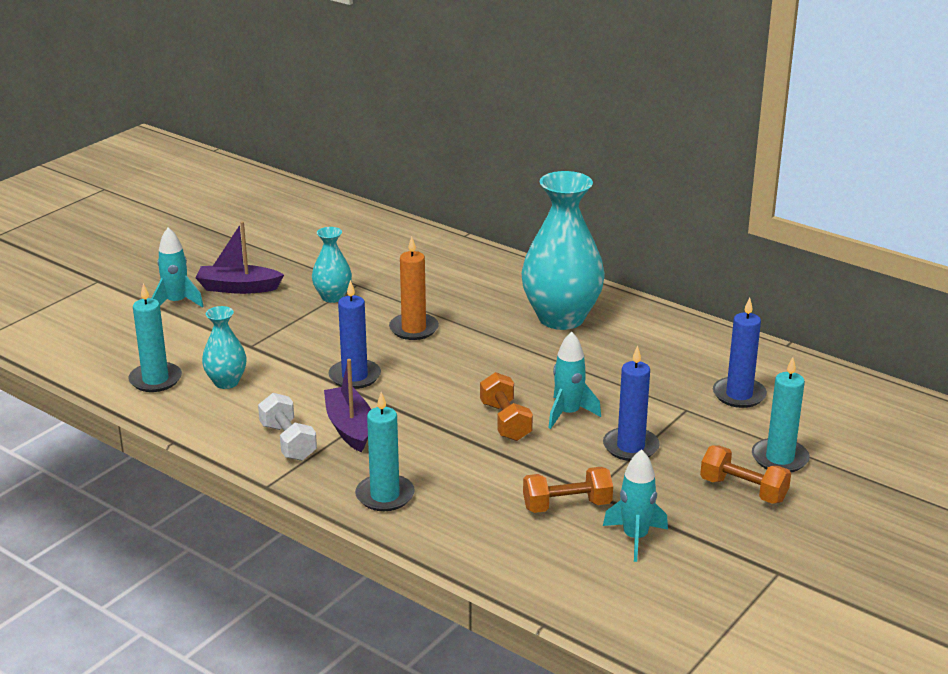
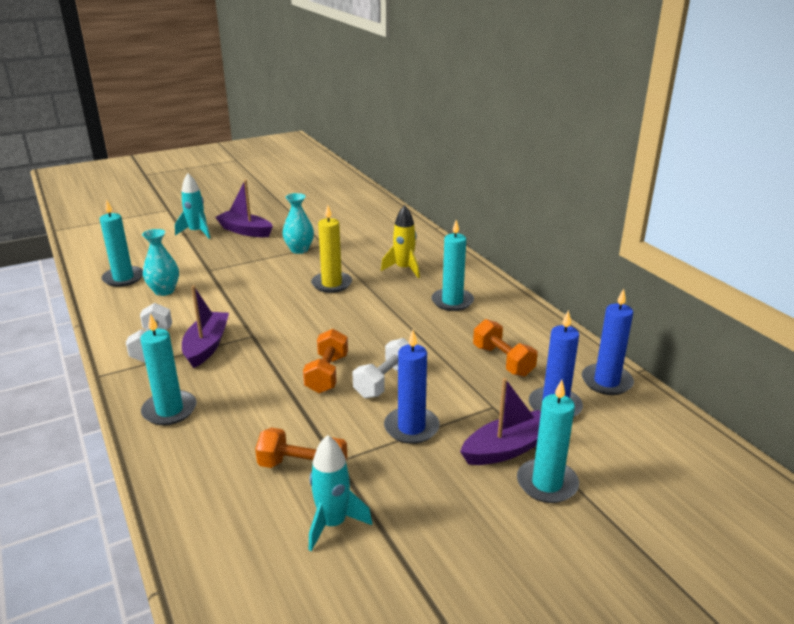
camera: 25 degrees right, 0 degrees up
(354, 376) = (253, 308): blue candle -> blue candle (606, 382)
(414, 329) = (331, 284): orange candle -> yellow candle
(477, 293) = (404, 269): none -> yellow rocket
(561, 318) = (452, 301): turquoise vase -> turquoise candle
(568, 414) = (385, 381): turquoise rocket -> white dumbbell
(727, 441) = (507, 448): none -> purple boat
(743, 490) = (482, 507): orange dumbbell -> orange dumbbell (503, 361)

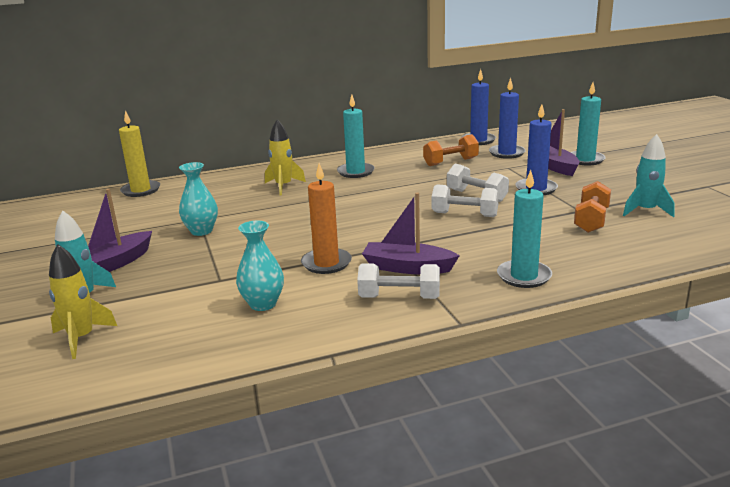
camera: 80 degrees left, 5 degrees down
(123, 278) = (204, 339): turquoise candle -> none
(143, 242) = (82, 338): none -> yellow rocket
(225, 308) = (326, 263): none -> orange candle
(327, 374) = (464, 214): orange dumbbell -> white dumbbell
(331, 284) = (297, 215): yellow candle -> yellow candle (141, 190)

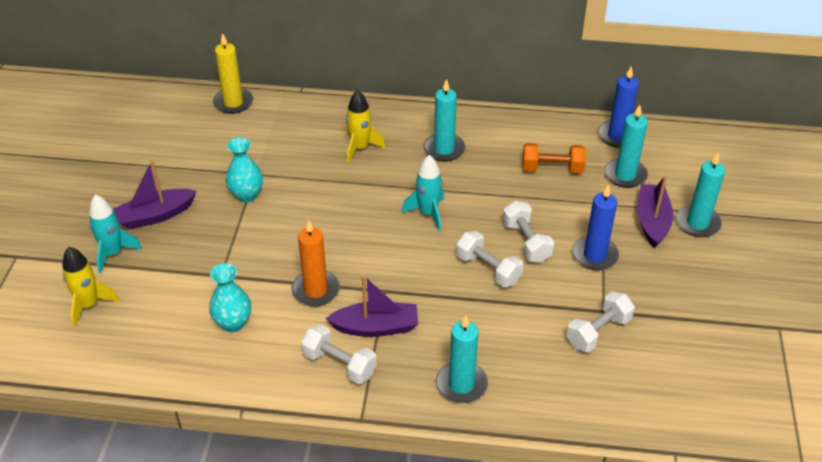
camera: 25 degrees right, 20 degrees up
(407, 268) = (376, 327): purple boat -> purple boat turned 135 degrees clockwise
(507, 153) = (625, 175): blue candle -> turquoise candle
(591, 220) = (598, 332): orange dumbbell -> white dumbbell
(645, 211) = (667, 340): turquoise rocket -> turquoise rocket (428, 213)

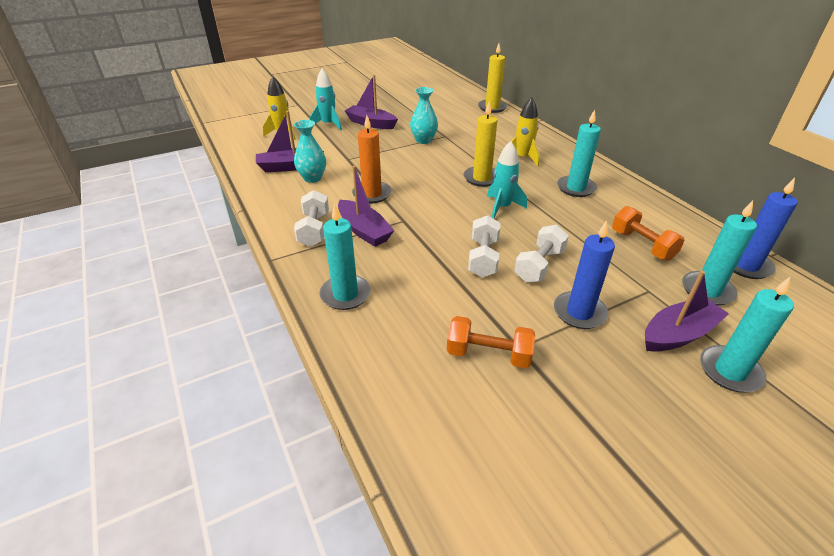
camera: 55 degrees right, 5 degrees down
(184, 332) = (289, 166): none -> purple boat
(367, 197) = (482, 178): none -> yellow candle
(598, 332) = (488, 354): white dumbbell -> orange dumbbell

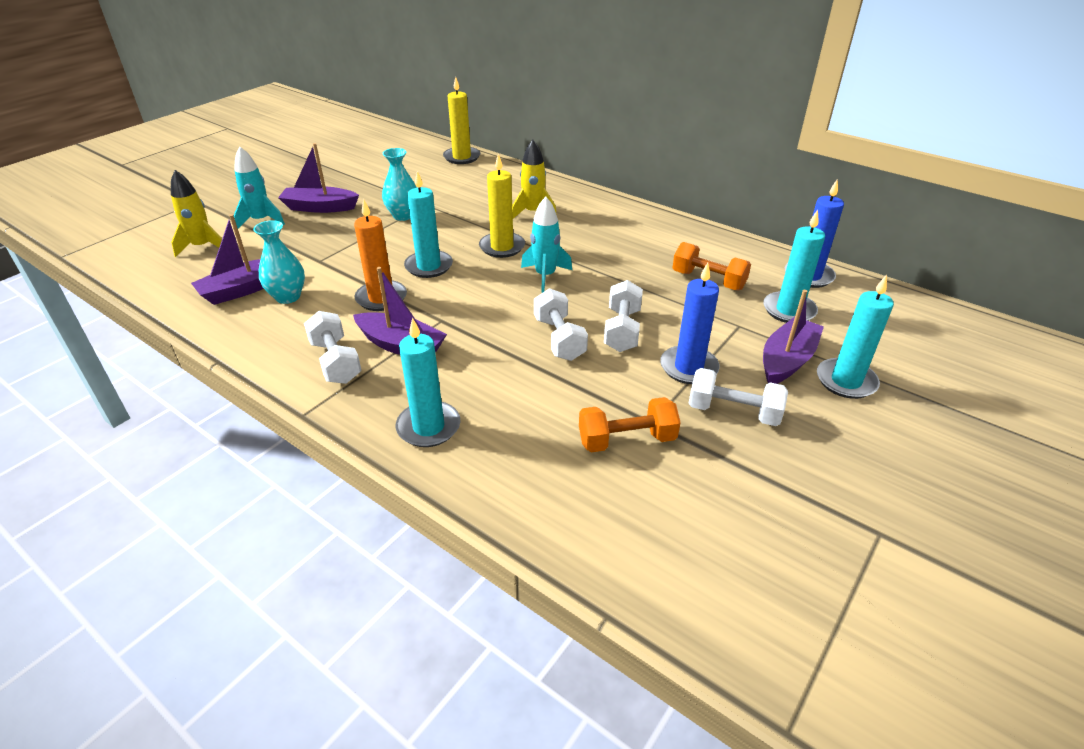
camera: 25 degrees left, 0 degrees up
(576, 188) = (610, 234): turquoise candle -> turquoise candle (429, 266)
(598, 362) = (733, 412): none -> white dumbbell

